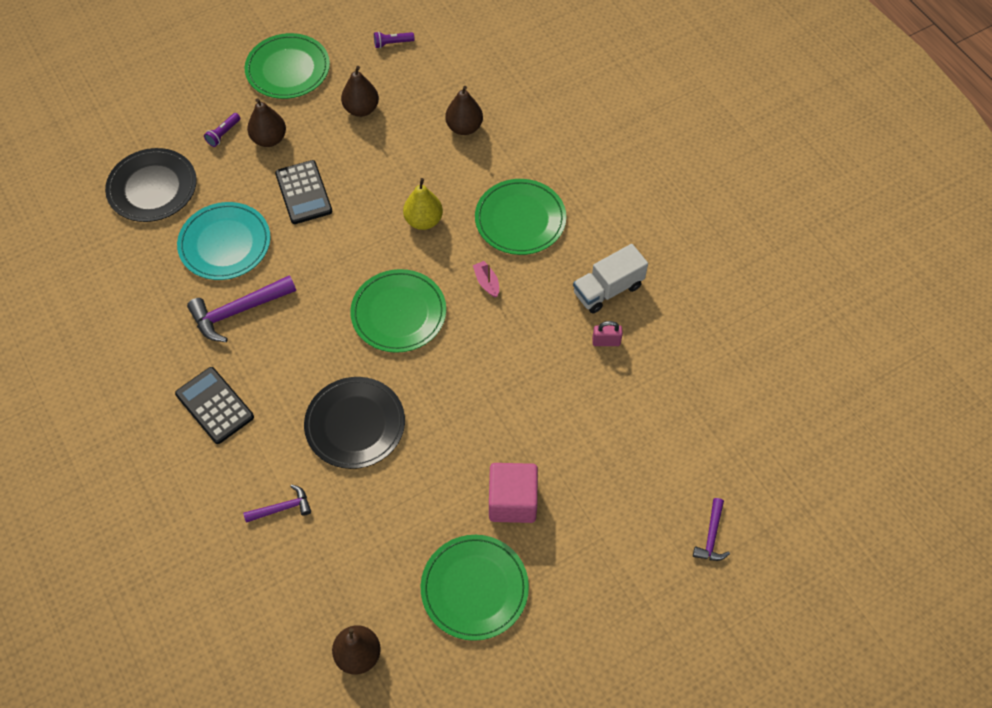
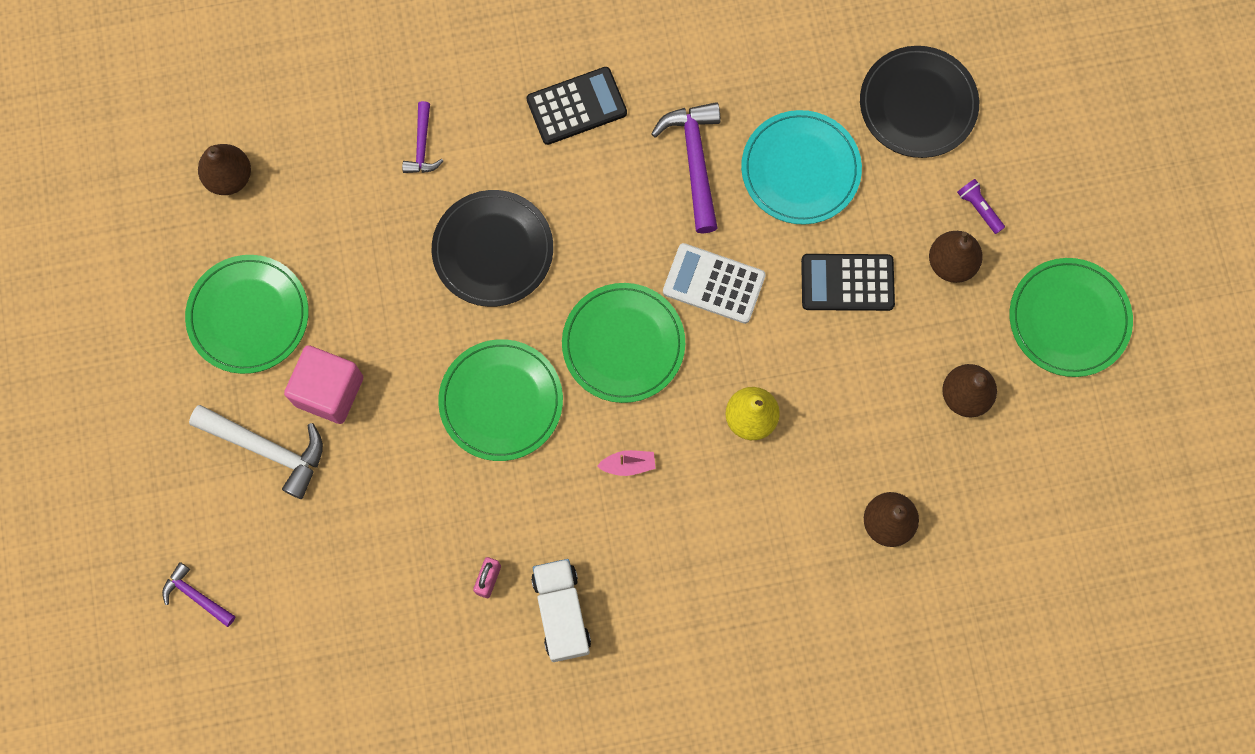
camera: 110 degrees right, 15 degrees up
(332, 271) = (714, 284): none -> white calculator
(392, 43) = (1074, 474): purple flashlight -> none
(520, 219) = (709, 542): green plate -> green plate (501, 401)
(577, 529) = (268, 449): none -> white hammer

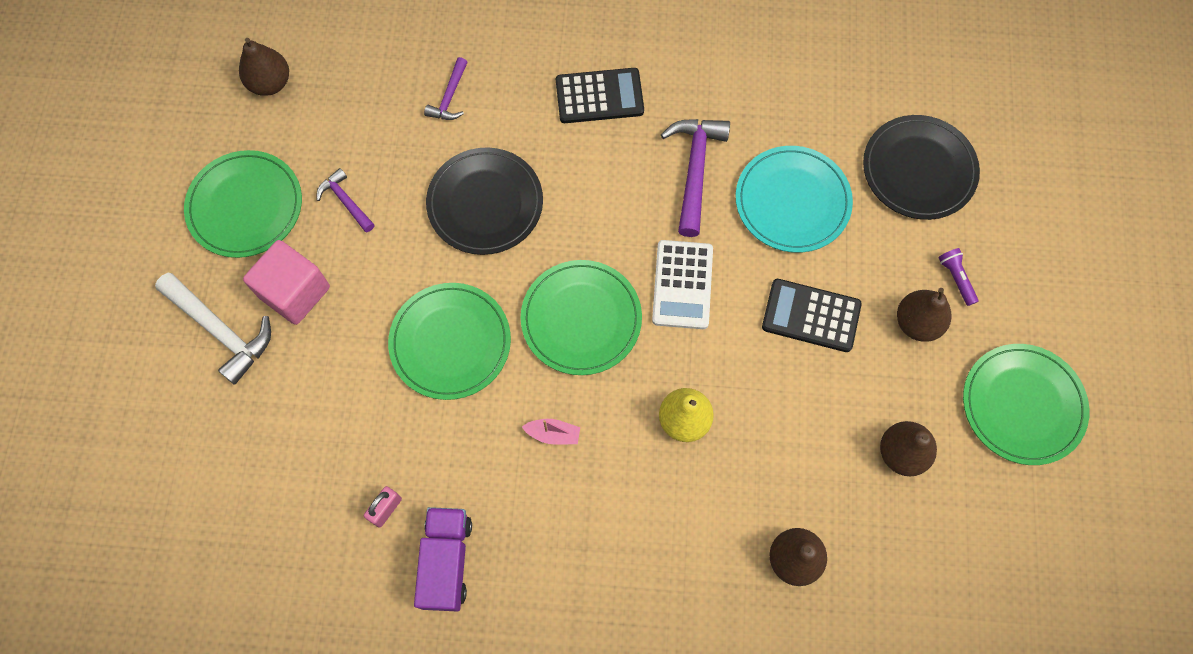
camera: 15 degrees right, 5 degrees down
(196, 596) = (107, 450): purple hammer -> purple hammer (345, 201)
(561, 613) = (446, 561): white truck -> purple truck
(714, 284) = (682, 285): white calculator -> white calculator turned 120 degrees counterclockwise

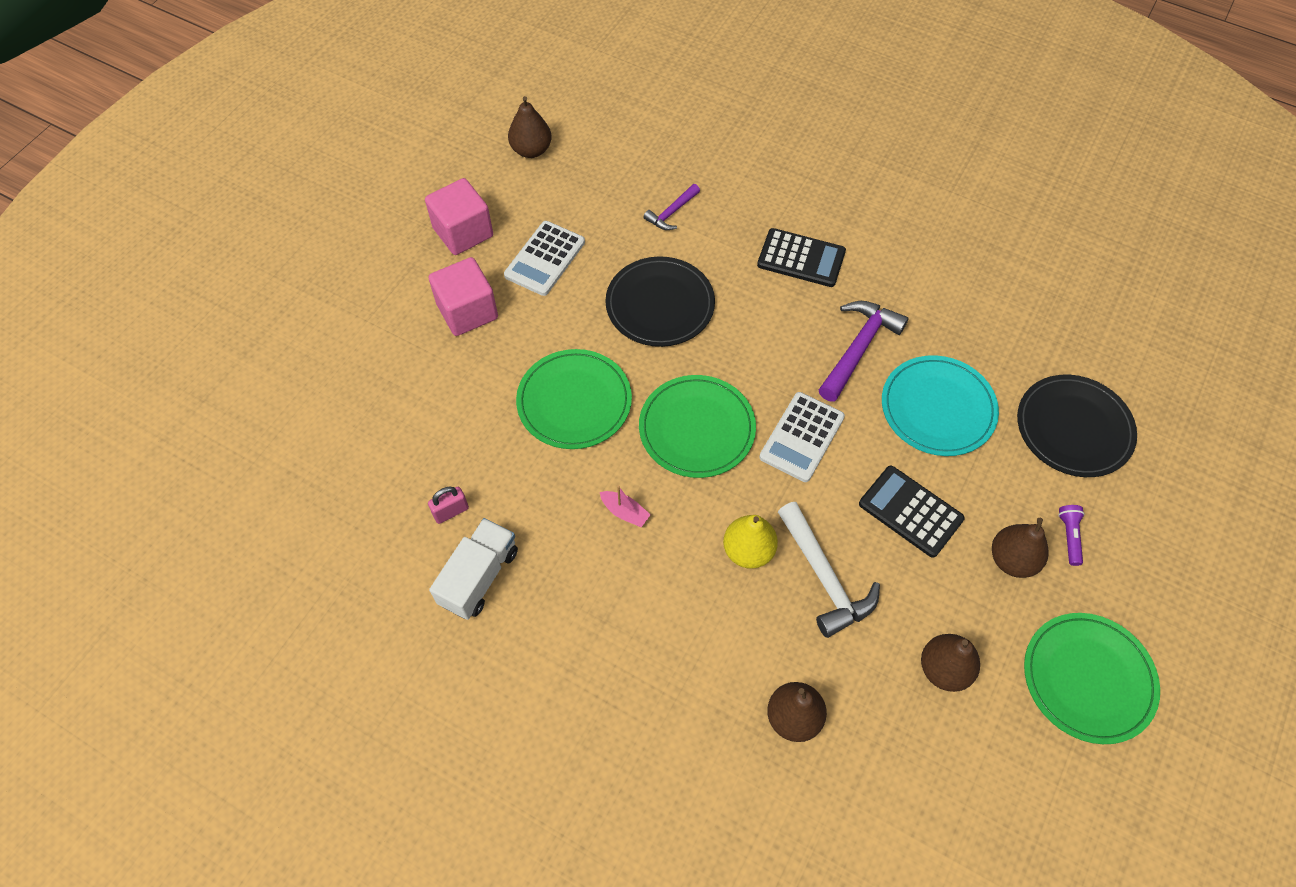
camera: 25 degrees right, 10 degrees down
(221, 330) = (393, 317): white hammer -> white hammer (824, 578)
(245, 206) = (463, 232): green plate -> pink cube
(345, 201) = (545, 259): purple hammer -> white calculator
(446, 561) = (479, 577): purple truck -> white truck

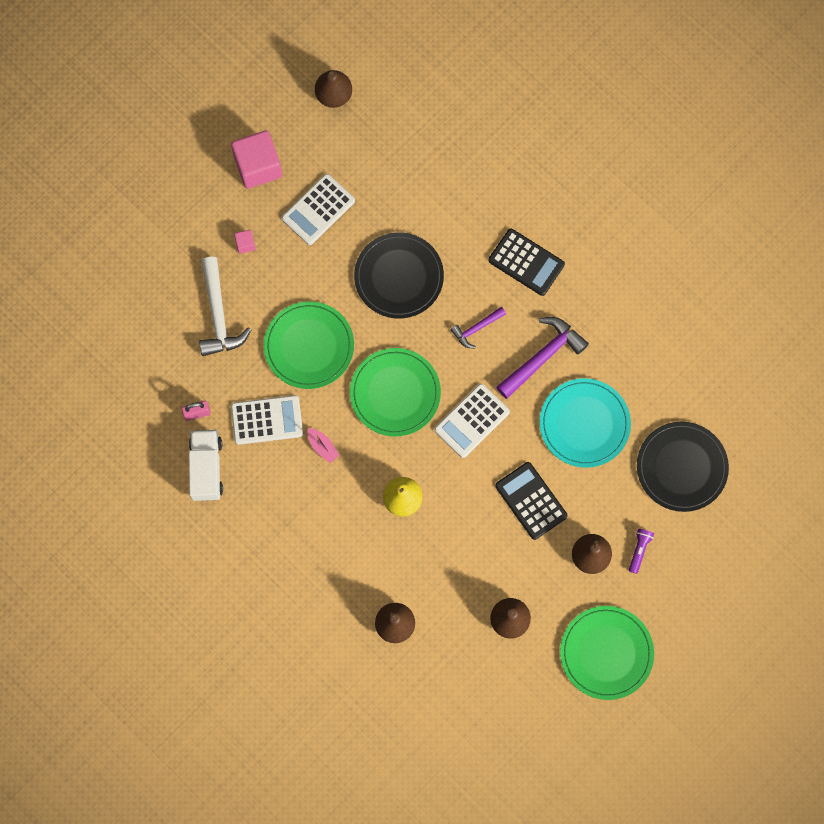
camera: 15 degrees right, 15 degrees up
(467, 311) = (245, 244): pink cube -> pink cube, size x0.43
(479, 577) = (206, 469): white truck -> white truck turned 45 degrees counterclockwise
(544, 498) = (267, 420): none -> white calculator
(671, 213) = (434, 190): purple hammer -> purple hammer (476, 328)
(824, 578) = (450, 534): white hammer -> white hammer (218, 315)

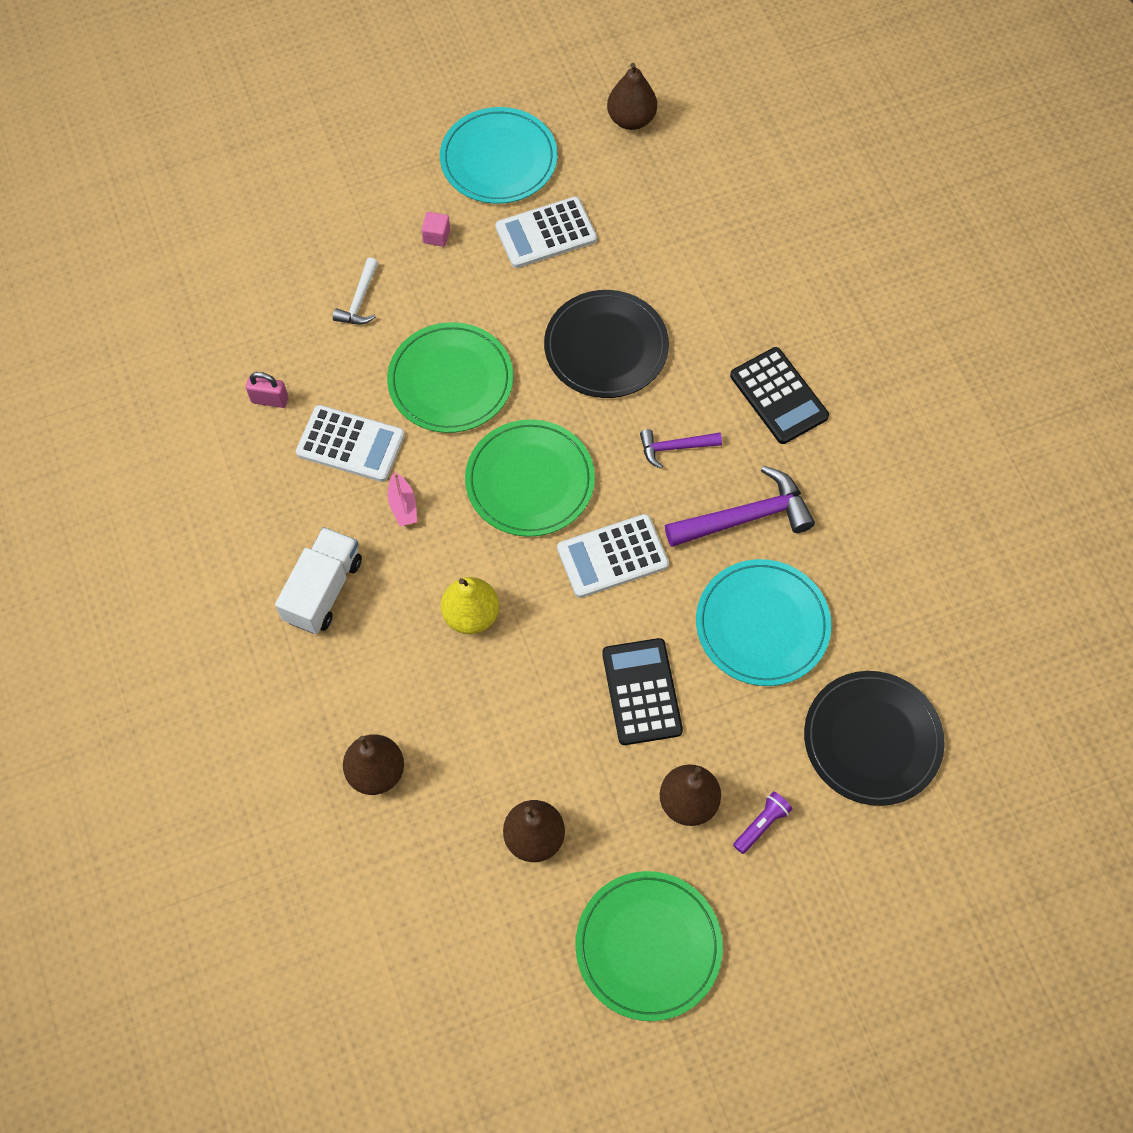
camera: 25 degrees right, 10 degrees down
(206, 469) = (243, 469): white truck -> white truck (323, 590)
(218, 315) = (359, 300): white hammer -> white hammer, size x0.57
(258, 166) = (498, 159): pink cube -> turquoise plate

